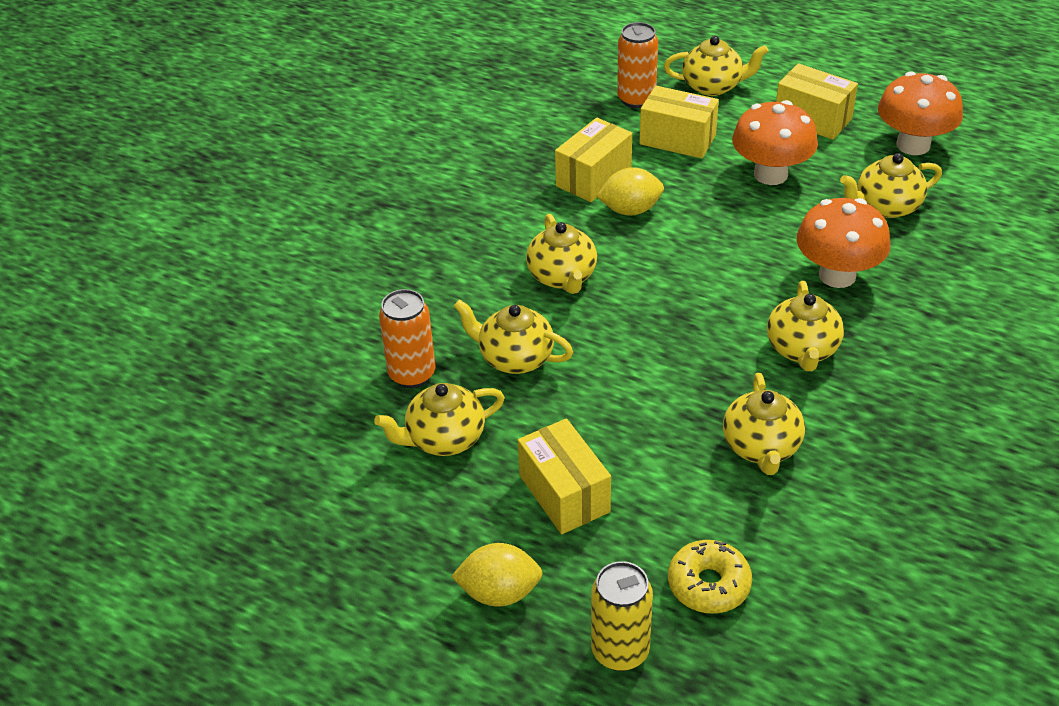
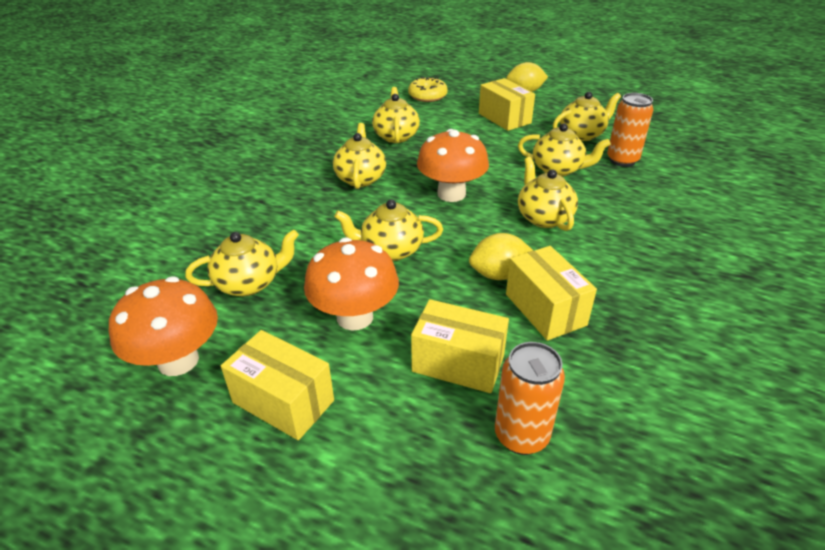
camera: 175 degrees right, 5 degrees down
(593, 177) = (545, 309): yellow box -> yellow box turned 60 degrees counterclockwise
(620, 651) = (466, 81): yellow can -> none
(713, 86) = (411, 467): yellow teapot -> yellow teapot (390, 250)
(837, 275) = (319, 224): orange mushroom -> orange mushroom (451, 194)

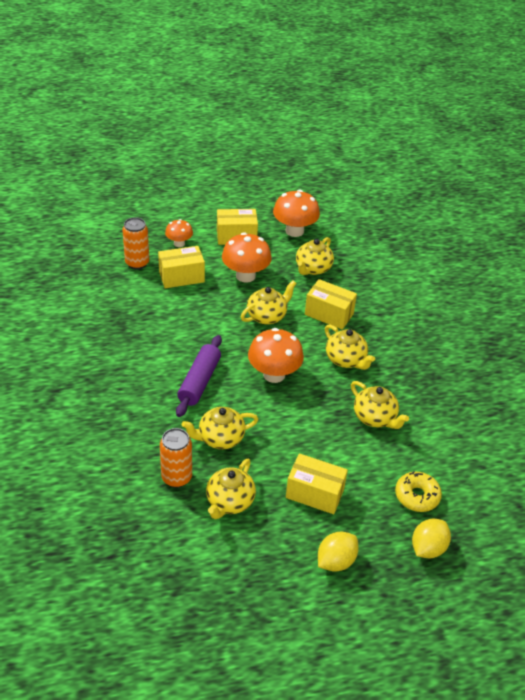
camera: 140 degrees right, 5 degrees up
(402, 443) = (179, 243): none -> orange mushroom
(499, 274) = (196, 327): yellow lemon -> yellow lemon (428, 548)
(543, 217) = (199, 381): yellow teapot -> purple rolling pin
(545, 309) = (159, 318): yellow box -> yellow box (329, 314)

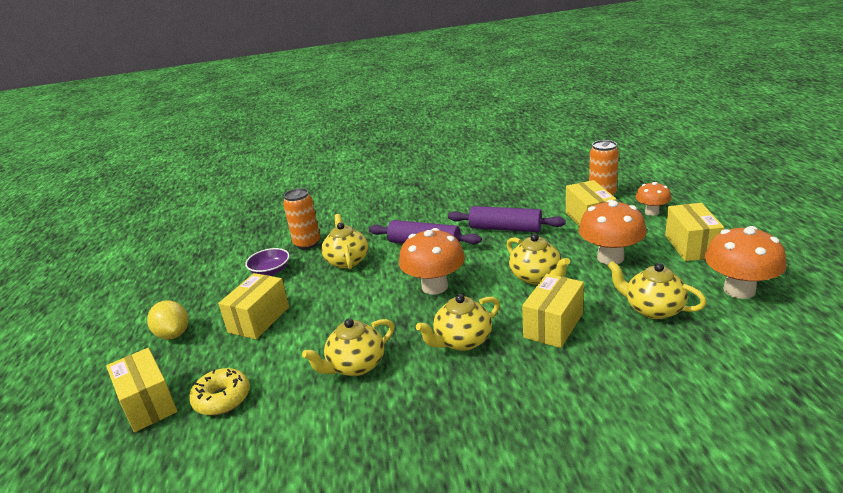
camera: 100 degrees right, 15 degrees down
(184, 327) = (505, 228): none -> purple rolling pin
(229, 501) = (270, 271): yellow teapot -> purple bowl
(428, 548) = (148, 404): yellow lemon -> yellow box

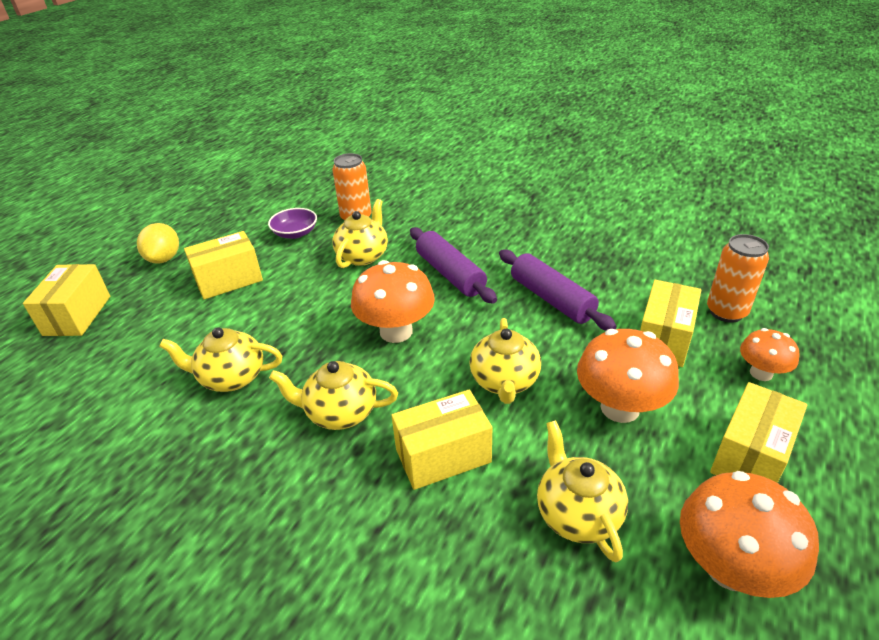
camera: 35 degrees right, 10 degrees up
(222, 398) = (117, 343): yellow donut -> none

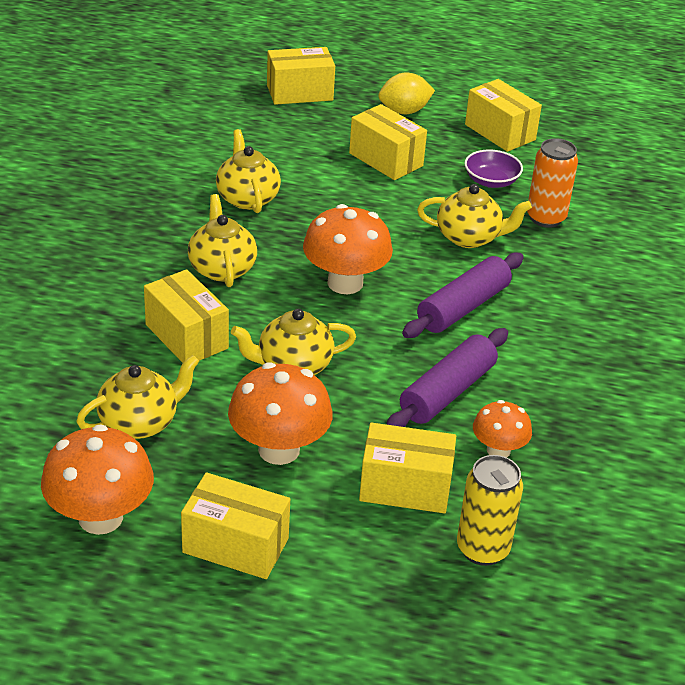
camera: 70 degrees right, 0 degrees up
(233, 218) = (500, 132): none -> yellow box
(726, 312) = (482, 549): orange can -> yellow can
(761, 373) = (370, 569): orange mushroom -> orange mushroom (498, 450)

